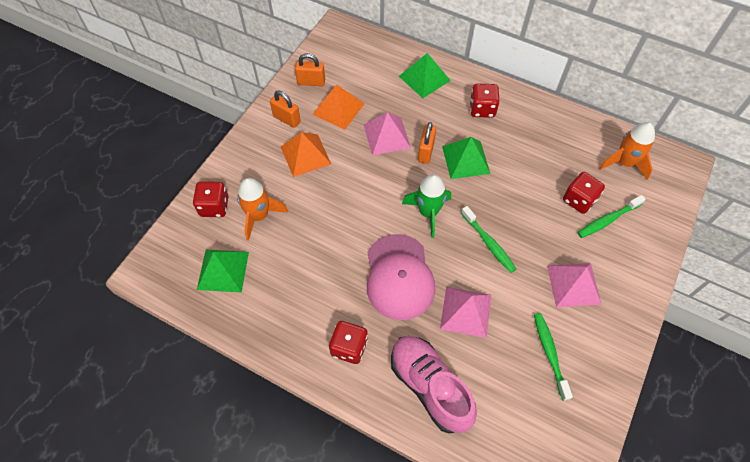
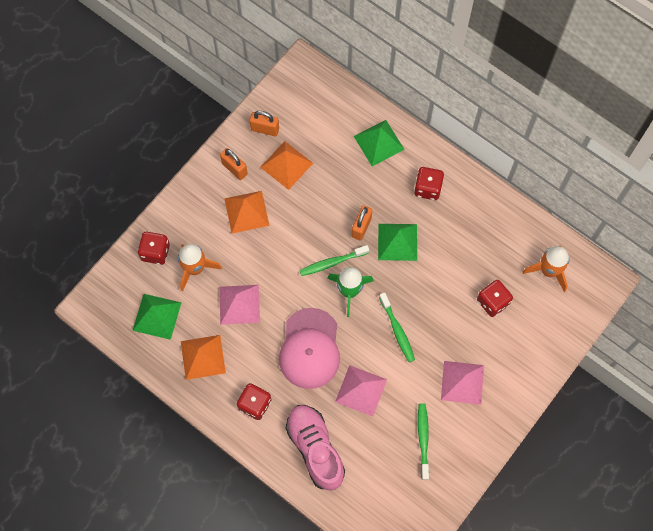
camera: 10 degrees right, 10 degrees up
(281, 305) = (203, 357): none -> orange pyramid
(386, 136) = (327, 203): pink pyramid -> pink pyramid (239, 304)
(607, 220) = (513, 326): green toothbrush -> green toothbrush (332, 263)

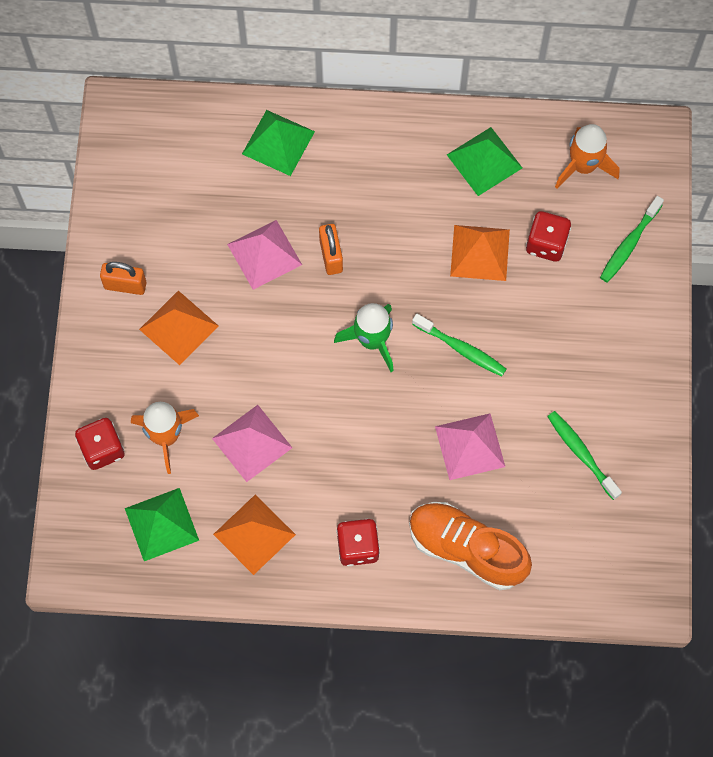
camera: 35 degrees left, 0 degrees up
(265, 129) = (127, 214): orange padlock -> none
(286, 165) = (186, 240): orange pyramid -> orange pyramid (479, 252)
(310, 349) = (375, 438): pink cap -> none
(315, 449) = (466, 549): pink shoe -> orange shoe
(332, 263) = (327, 321): green toothbrush -> green toothbrush (629, 244)
(397, 242) = (386, 245): green pyramid -> green pyramid (484, 161)
(427, 188) = (376, 160): red dice -> none
(462, 382) = (578, 358): pink pyramid -> pink pyramid (264, 254)

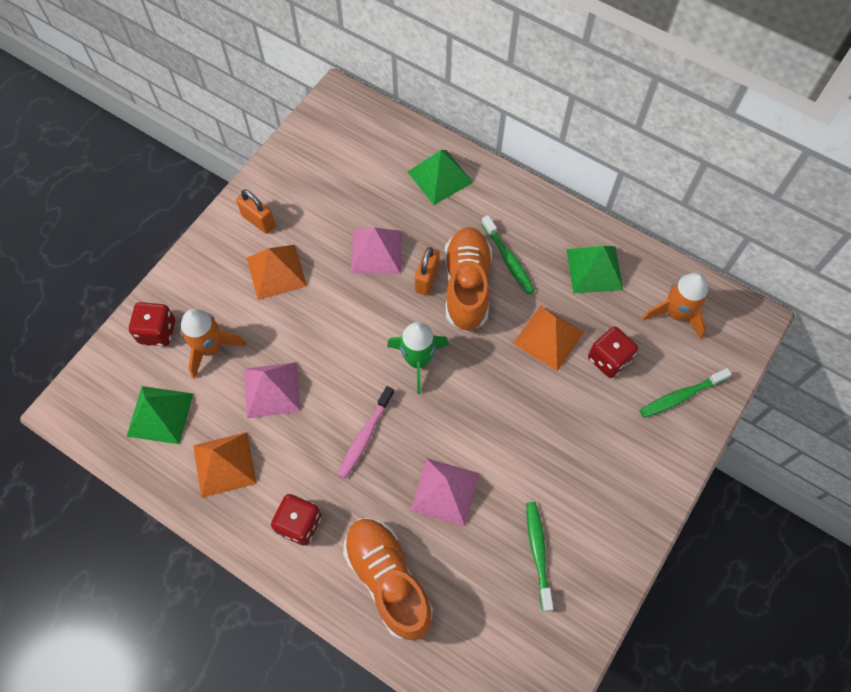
camera: 30 degrees right, 5 degrees down
(367, 437) = (365, 436): none -> pink toothbrush
(373, 243) = (466, 286): none -> orange shoe
(461, 349) = (487, 406): green toothbrush -> green toothbrush (508, 260)

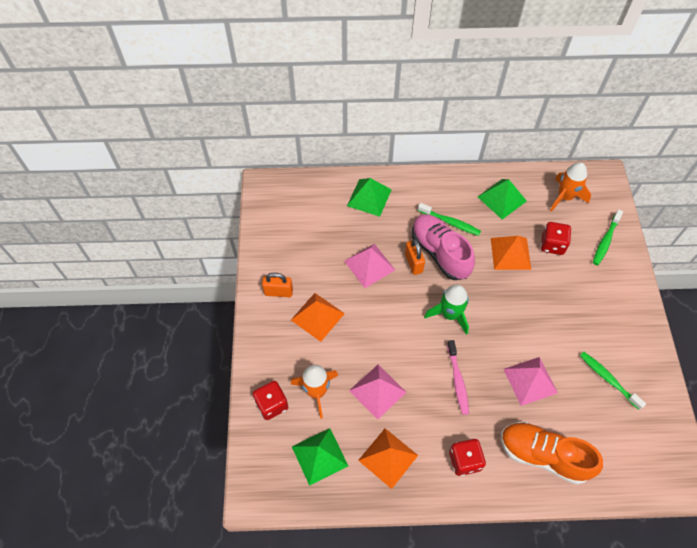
camera: 35 degrees left, 5 degrees down
(466, 286) = (440, 253): orange shoe -> pink shoe

